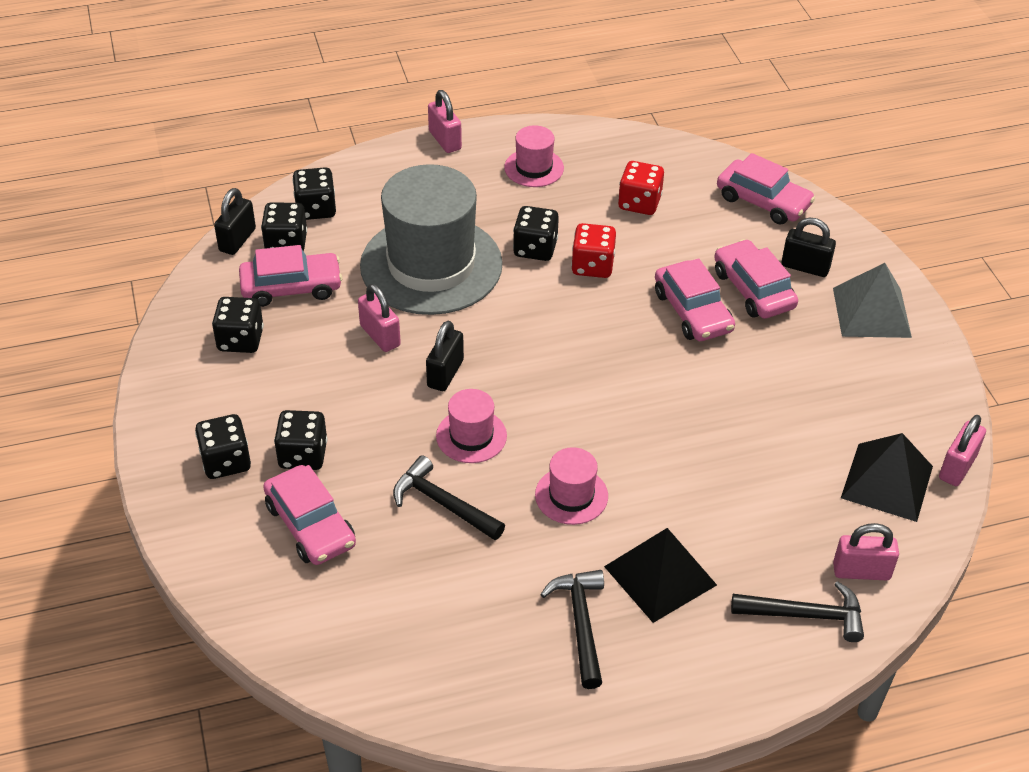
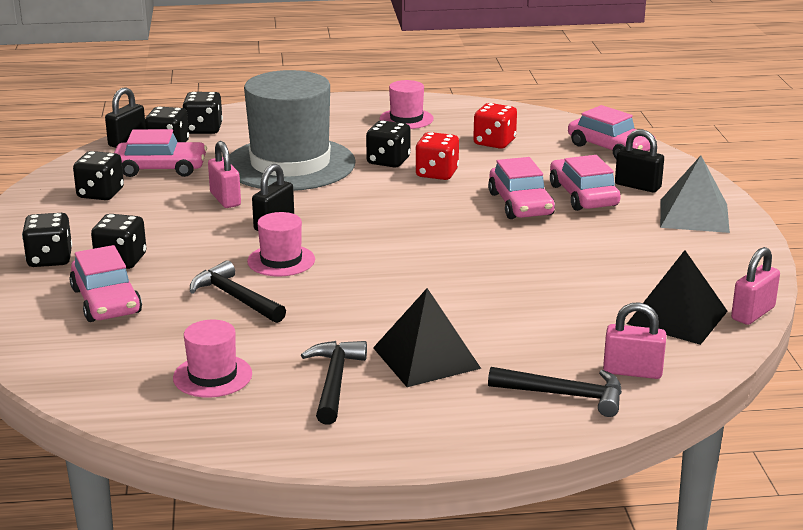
camera: 10 degrees right, 20 degrees down
(445, 140) = (334, 101): pink padlock -> none
(571, 495) = (360, 302): pink hat -> pink hat (212, 376)

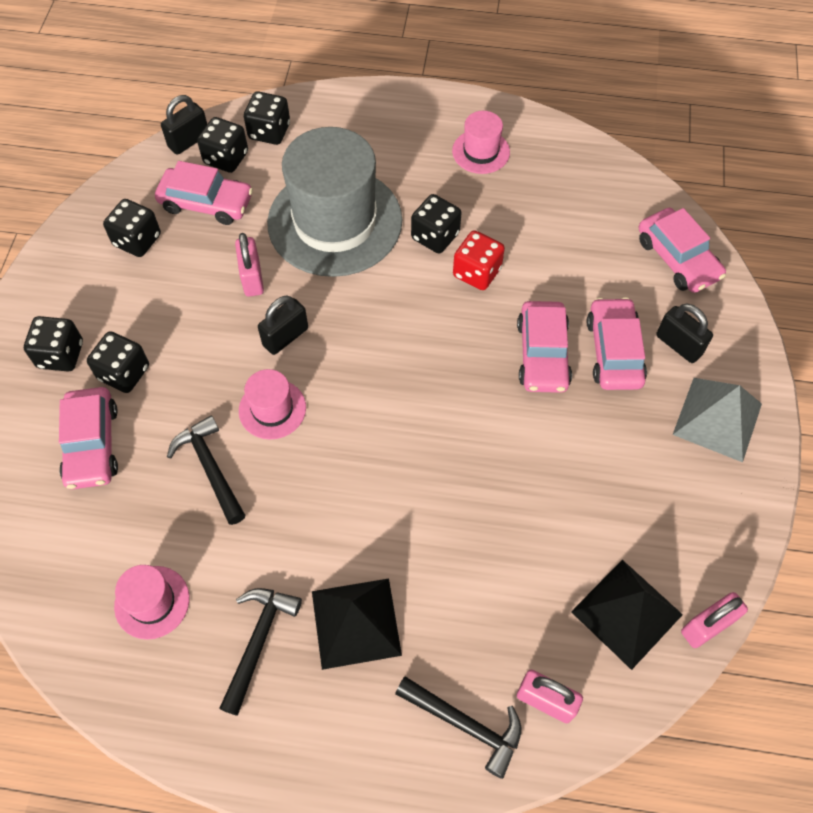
camera: 15 degrees right, 35 degrees up
(494, 142) = (557, 220): red dice -> none

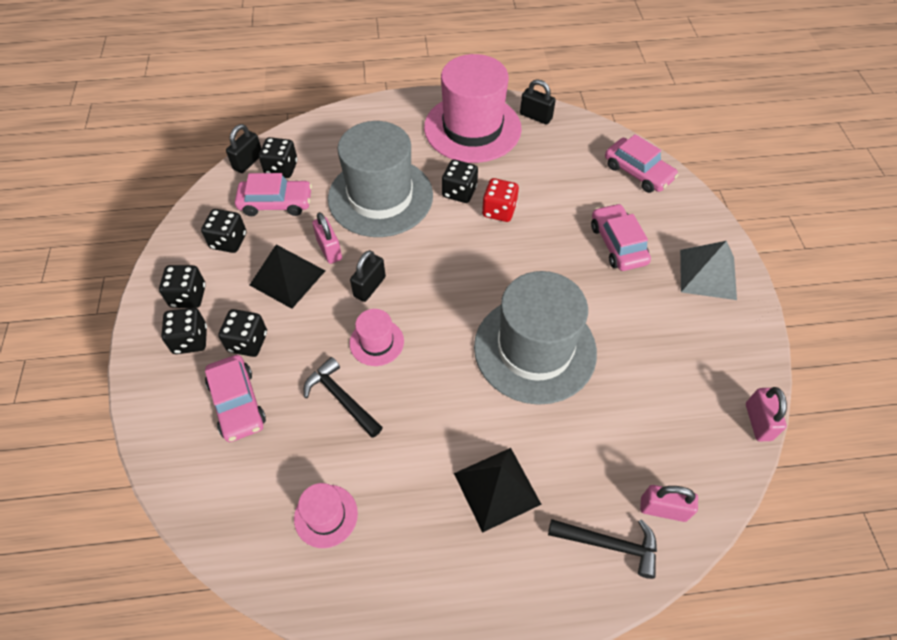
camera: 15 degrees left, 5 degrees down
(258, 641) = (424, 524): black hammer -> none
(269, 131) = (309, 144): black dice -> black dice (188, 296)
(459, 464) = (535, 349): none -> grey hat
(481, 151) = (472, 128): pink hat -> pink hat, size x2.23
(542, 354) = (567, 257): pink car -> none
(626, 613) = (697, 427): black pyramid -> black pyramid (287, 278)
(678, 345) = (661, 230): black padlock -> black padlock (535, 116)
(707, 626) = (758, 422): pink padlock -> pink padlock turned 45 degrees counterclockwise

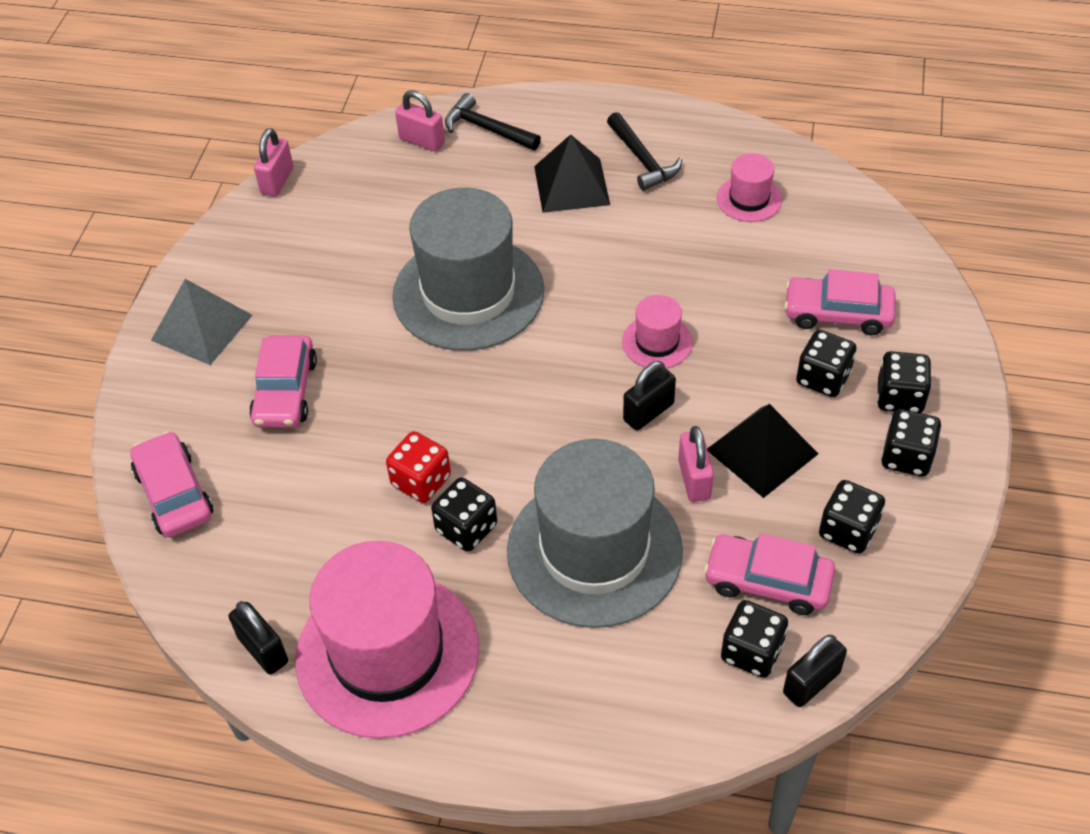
camera: 160 degrees left, 5 degrees down
(237, 403) = (837, 313): pink car -> pink car turned 75 degrees counterclockwise
(341, 398) = (714, 293): black hammer -> black hammer (642, 160)

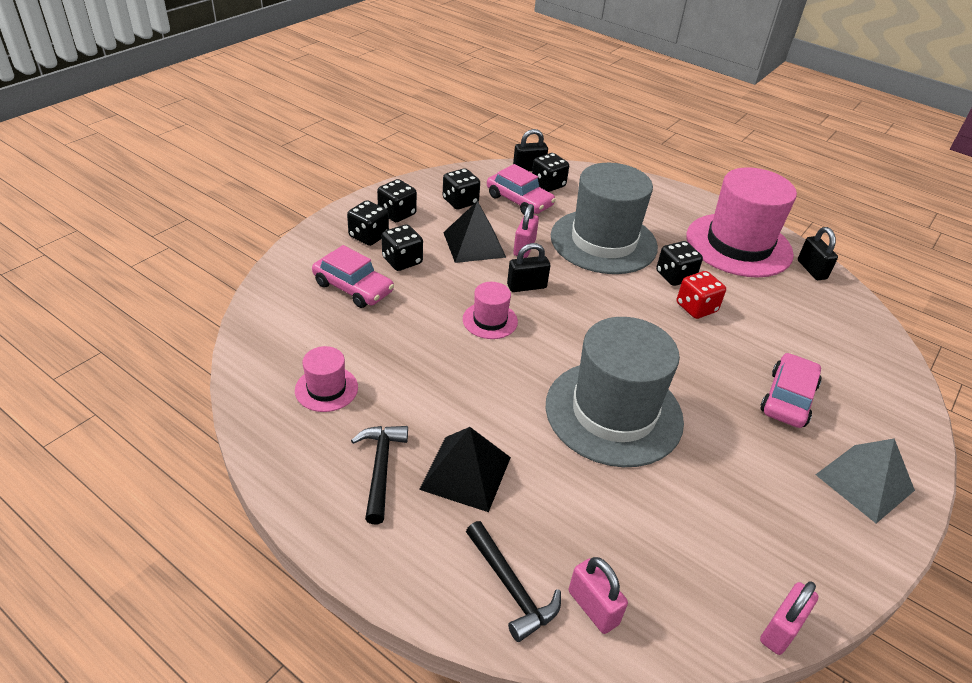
camera: 160 degrees left, 10 degrees down
(174, 493) = (876, 364): pink car -> none

